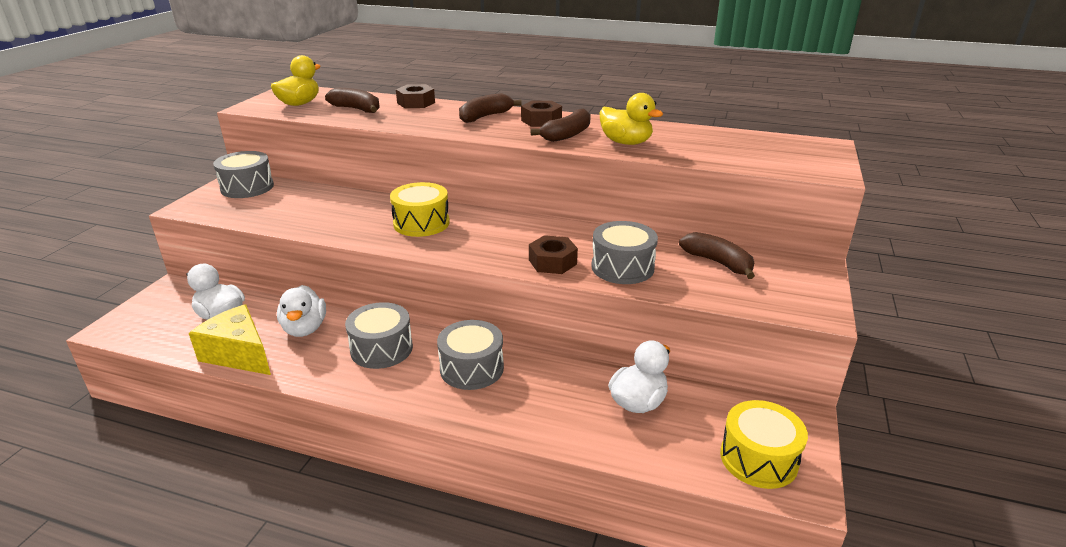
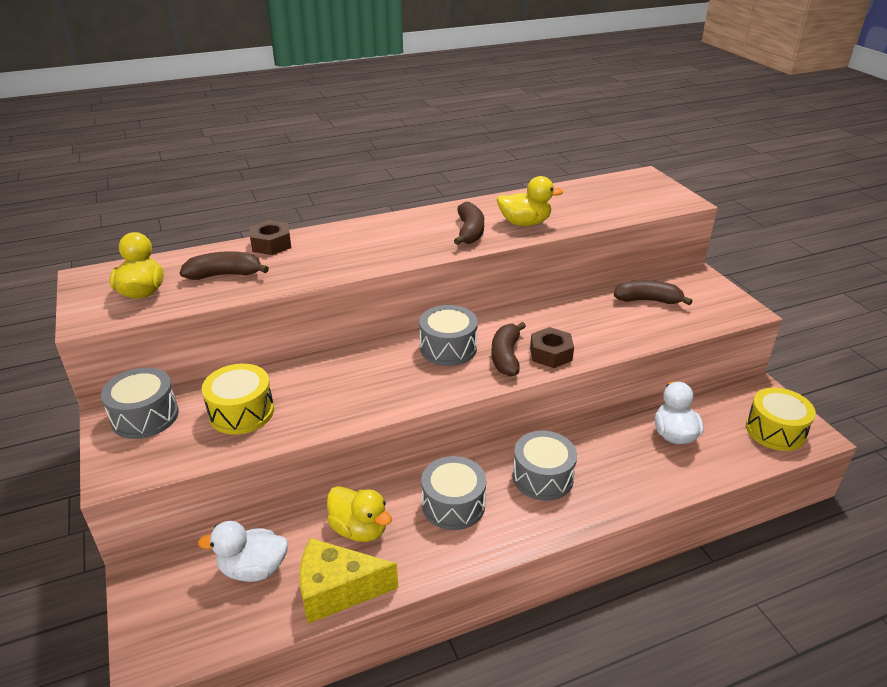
camera: 40 degrees left, 5 degrees up
(305, 329) = (359, 529): white duck -> yellow duck
(421, 223) = (396, 369): yellow drum -> yellow drum (241, 412)
(485, 117) = (368, 237): brown banana -> brown banana (506, 356)
(541, 120) = (423, 224): brown nut -> none
(622, 267) = (600, 334): grey drum -> grey drum (448, 348)

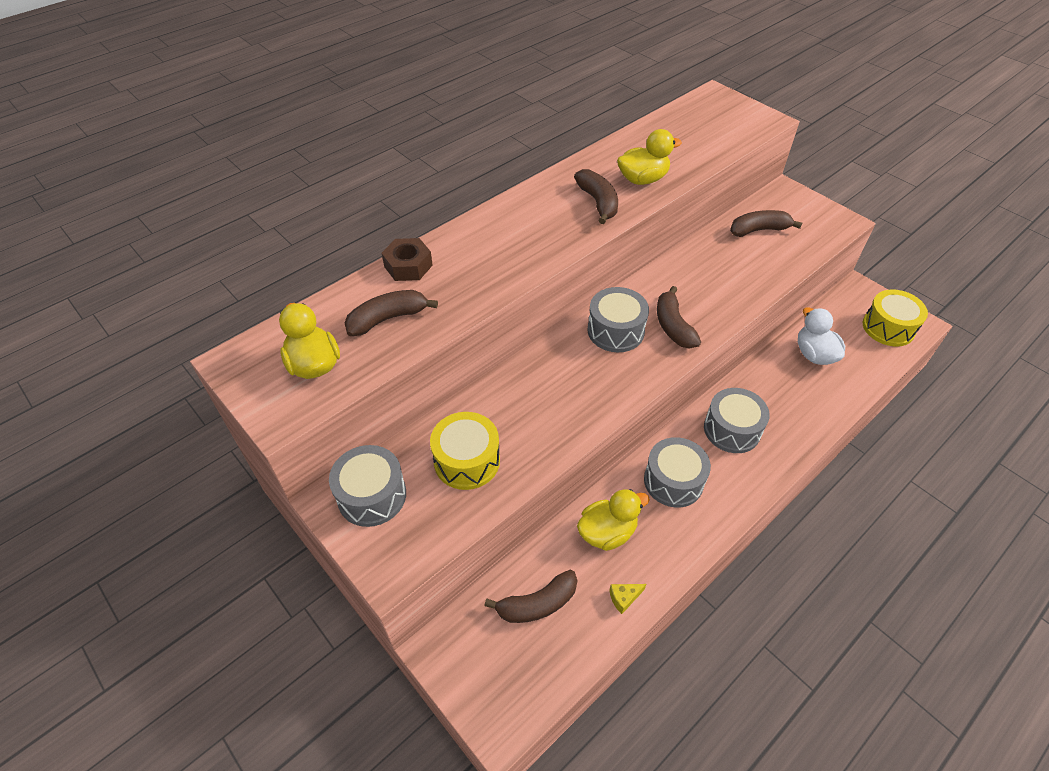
camera: 20 degrees left, 15 degrees up
(253, 569) = (537, 604): white duck -> brown banana
(337, 590) = (624, 598): yellow cheese -> yellow cheese, size x0.40
(359, 529) = (607, 532): yellow duck -> yellow duck turned 45 degrees counterclockwise
(550, 354) = (710, 312): brown nut -> none

